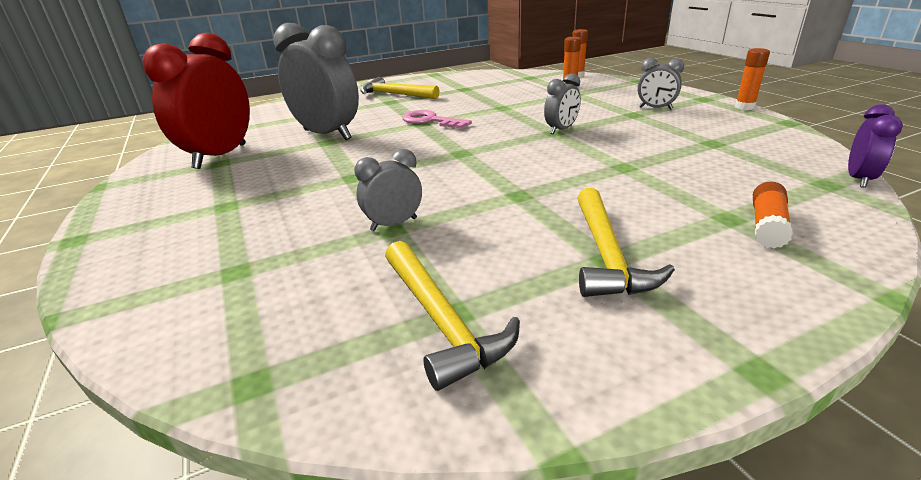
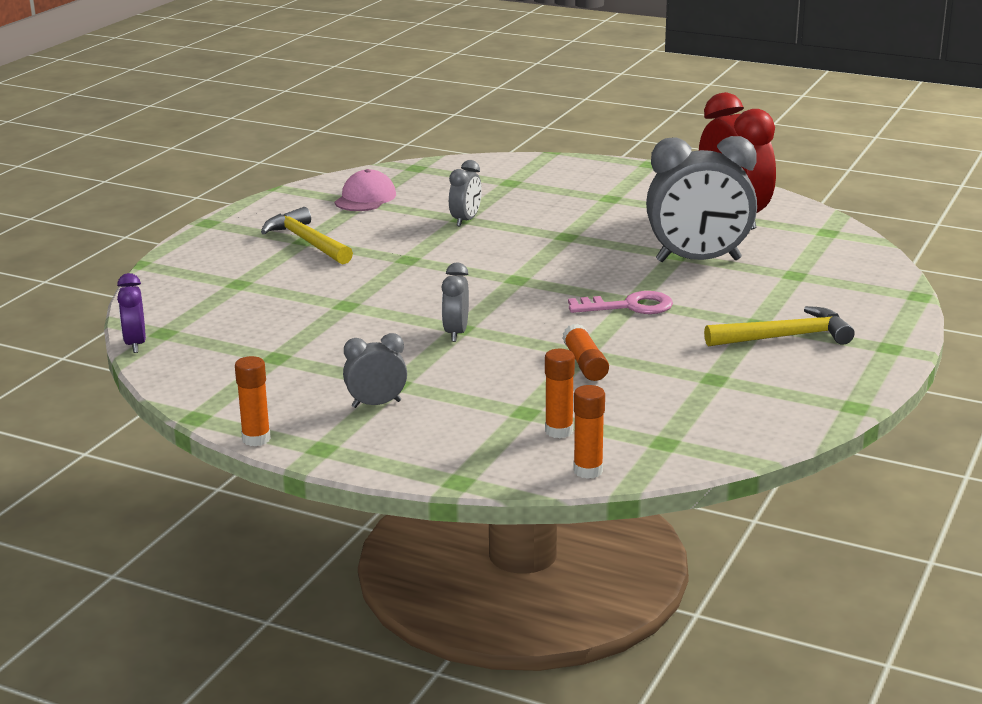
camera: 140 degrees right, 5 degrees down
(441, 321) = (365, 198): yellow hammer -> pink cap
(767, 225) = (211, 284): orange glue stick -> orange glue stick (585, 364)

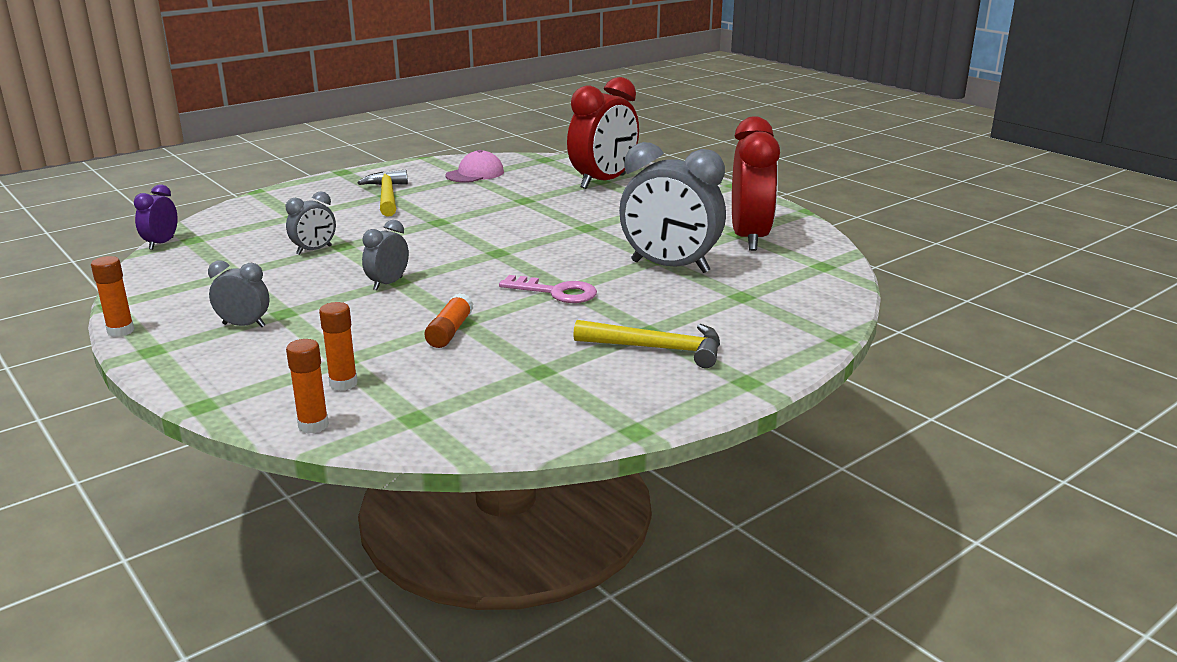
camera: 25 degrees right, 0 degrees up
(465, 220) = (524, 202): grey clock -> grey clock (314, 250)
(515, 183) = (603, 182): none -> red clock

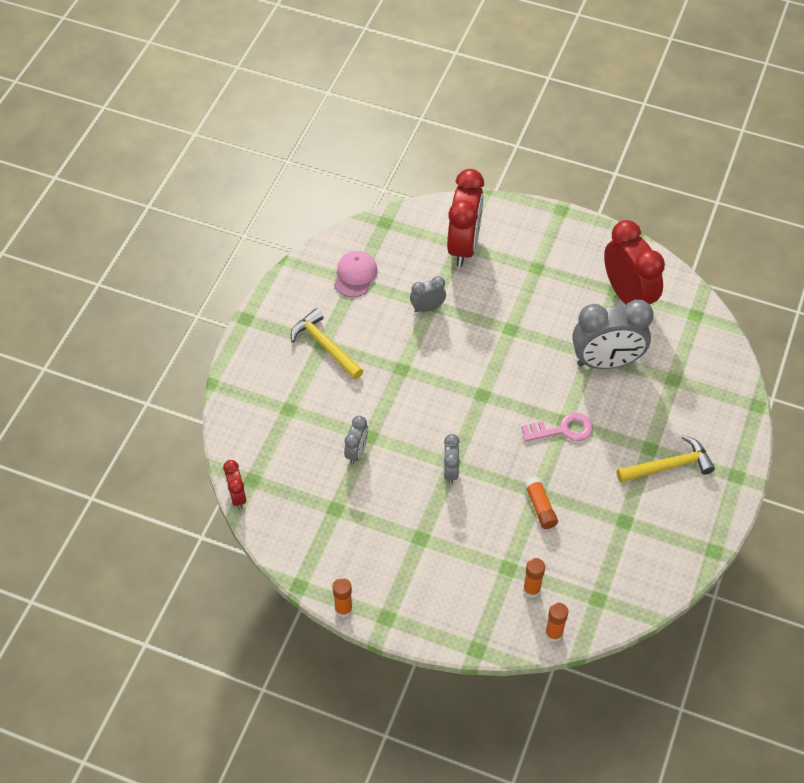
camera: 30 degrees left, 30 degrees up
(161, 243) = (237, 496): purple clock -> red clock
(244, 325) = (412, 564): grey clock -> grey clock (427, 308)

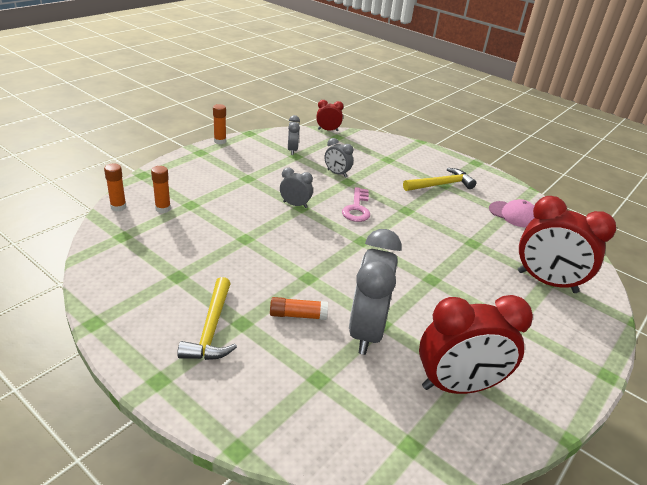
camera: 105 degrees right, 20 degrees down
(427, 308) = (469, 240): grey clock -> grey clock (292, 150)
(540, 507) = (230, 235): orange glue stick -> orange glue stick (298, 315)
(563, 429) = (299, 273): pink key -> pink key (357, 208)

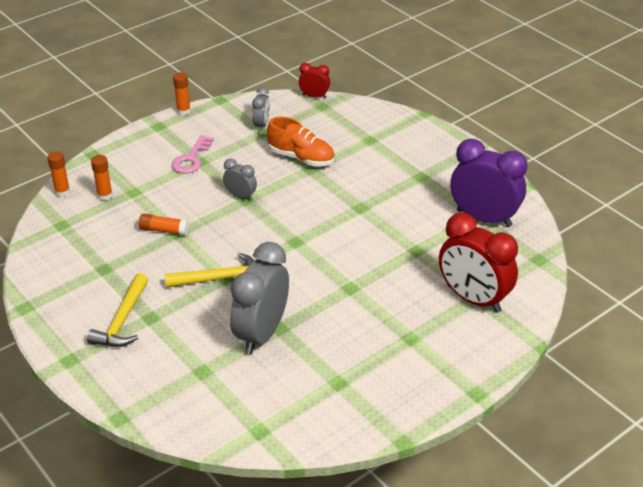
camera: 15 degrees right, 5 degrees up
(298, 315) = (203, 314): orange glue stick -> orange glue stick (164, 230)
(337, 173) = (301, 158): grey clock -> orange shoe
(357, 208) = (306, 203): pink key -> pink key (191, 159)
(441, 185) = (417, 176): yellow hammer -> yellow hammer (219, 278)
(458, 386) = (324, 389): red clock -> none
(513, 214) = (483, 218): pink cap -> purple clock

